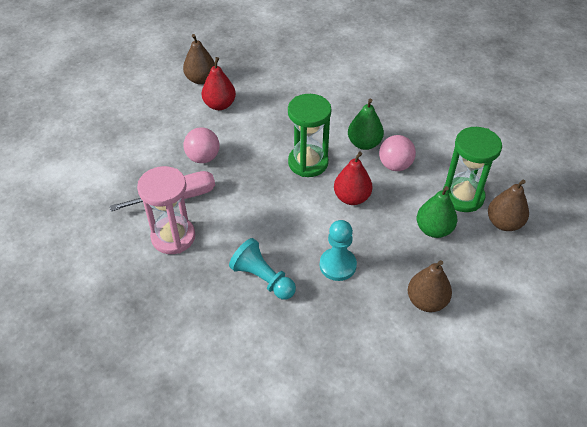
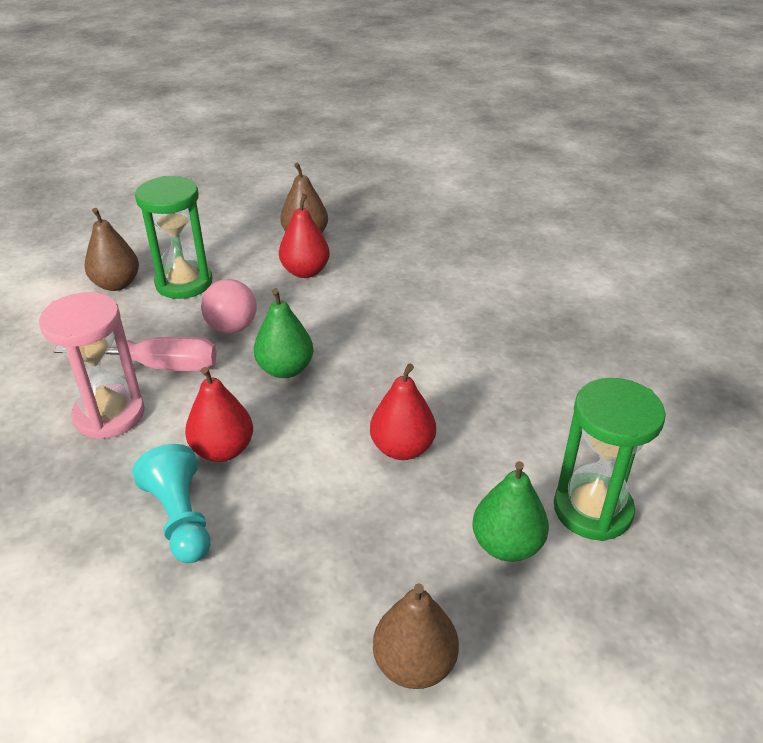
camera: 25 degrees right, 10 degrees down
(256, 233) = (223, 450): none -> red pear
(308, 163) = (371, 378): green hourglass -> green hourglass (184, 283)
(337, 265) = (307, 542): turquoise pawn -> none
(364, 143) = (475, 378): green pear -> green pear (285, 369)
(395, 165) = (504, 424): pink ball -> none
(504, 223) = (645, 581): brown pear -> brown pear (116, 284)

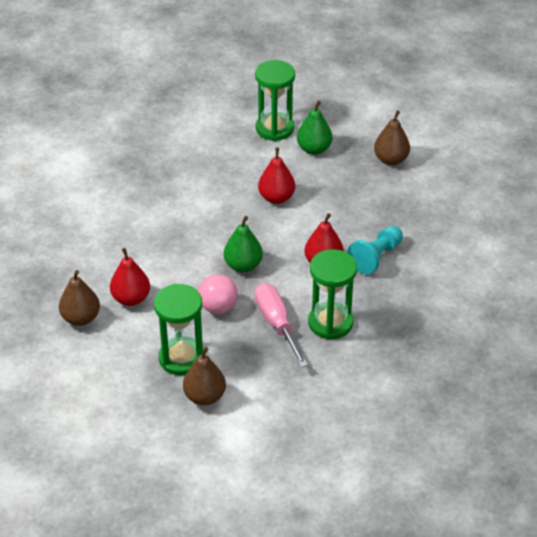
camera: 115 degrees left, 5 degrees up
(109, 415) = (330, 323): pink hourglass -> green hourglass

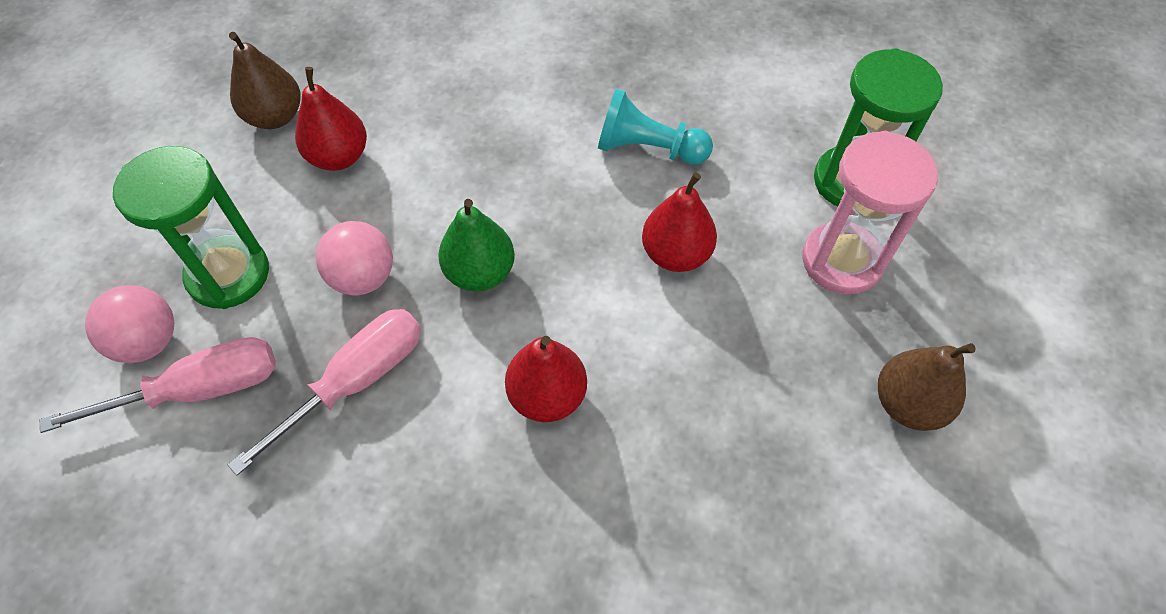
camera: 65 degrees right, 15 degrees up
(205, 396) = (149, 341): brown pear -> pink ball
(246, 381) = (199, 390): none -> pink screwdriver
(314, 149) = (841, 261): green pear -> pink hourglass
(330, 323) = (391, 472): green hourglass -> none
(376, 257) = (609, 485): turquoise pawn -> turquoise pawn (648, 148)

